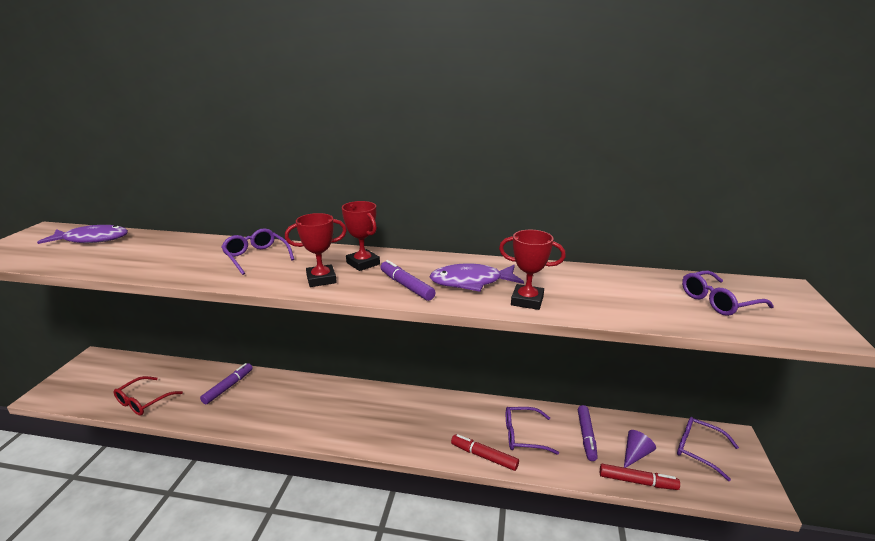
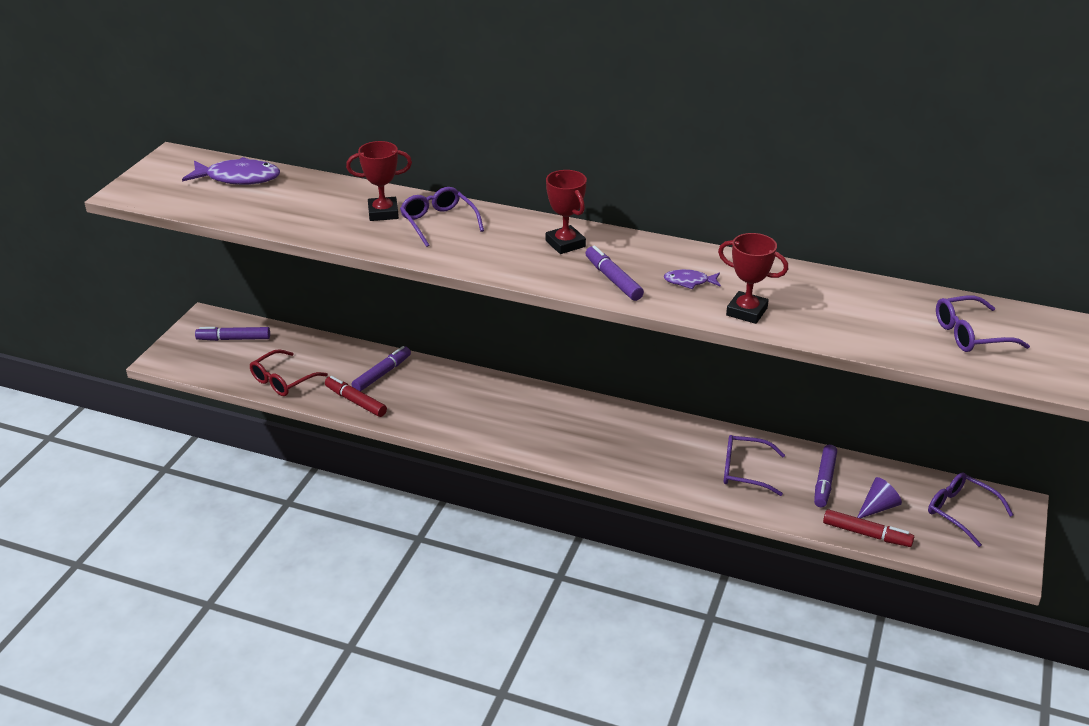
camera: 10 degrees right, 10 degrees up
(111, 371) = (234, 339): none -> purple marker
(321, 279) = (516, 261): red trophy -> red trophy (383, 213)
(471, 282) = (689, 282): purple fish -> purple fish, size x0.53
(484, 456) = (690, 487): red marker -> red marker (355, 401)

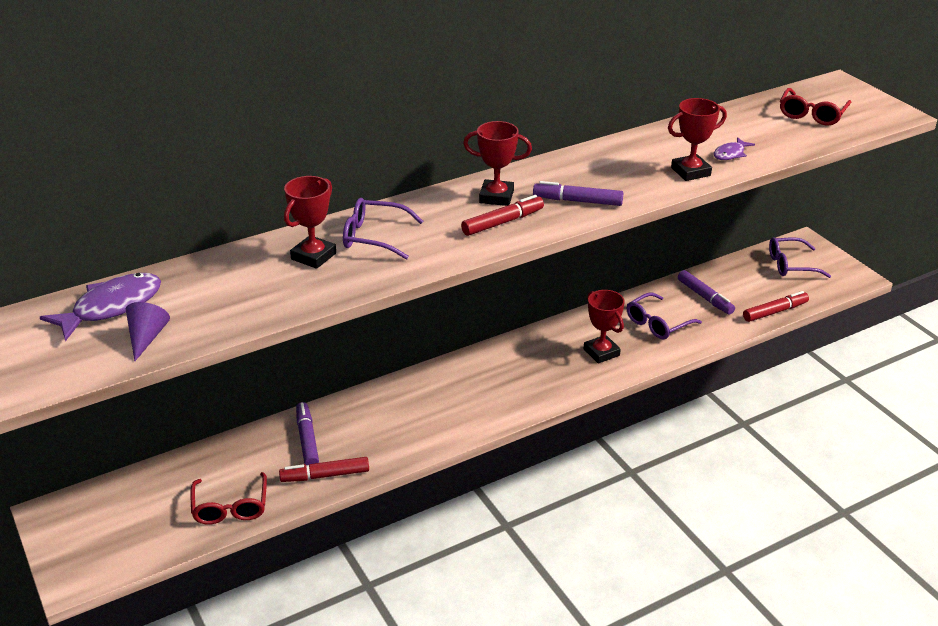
camera: 50 degrees left, 0 degrees up
(234, 339) = (115, 509): purple marker -> none
(532, 262) = (502, 222): none -> red marker
(661, 459) = (601, 352): none -> red trophy
(689, 282) = (622, 174): purple fish -> purple fish (730, 154)
(877, 507) = (753, 292): purple cone -> purple cone (147, 338)
(969, 334) = (811, 115): purple glasses -> red glasses

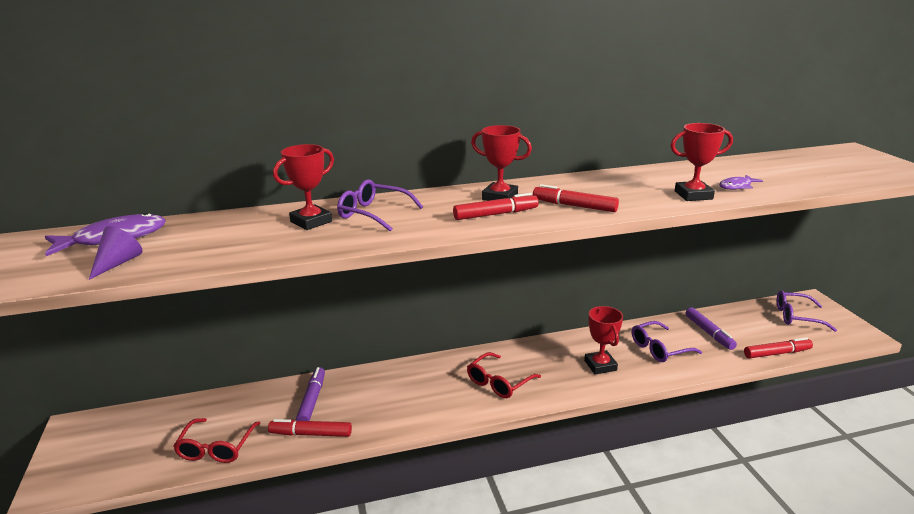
camera: 15 degrees right, 10 degrees down
(577, 201) = (574, 206): purple marker -> red marker
(811, 115) = (824, 167): red glasses -> red glasses (498, 383)

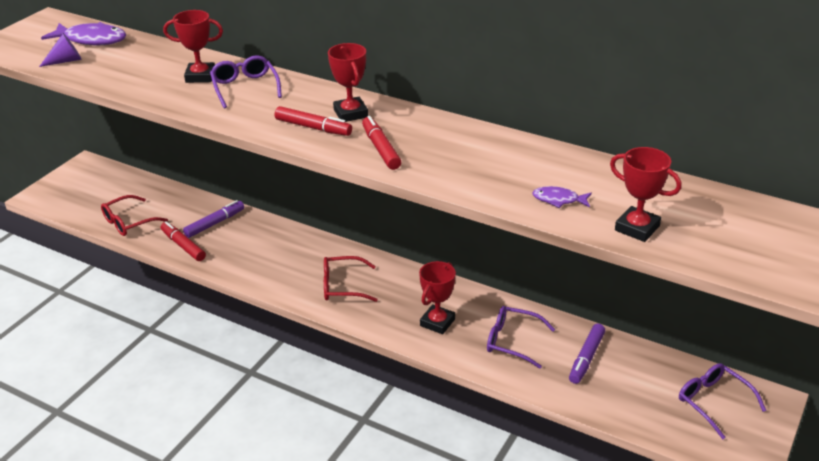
camera: 45 degrees right, 10 degrees up
(693, 195) = (496, 188): red trophy -> red trophy (637, 228)
(777, 353) = (613, 414): red marker -> none

